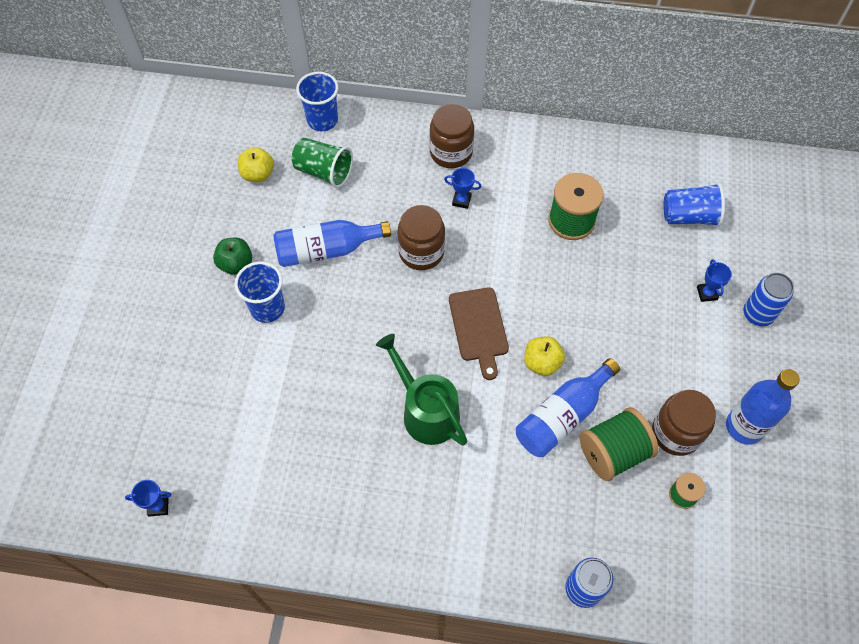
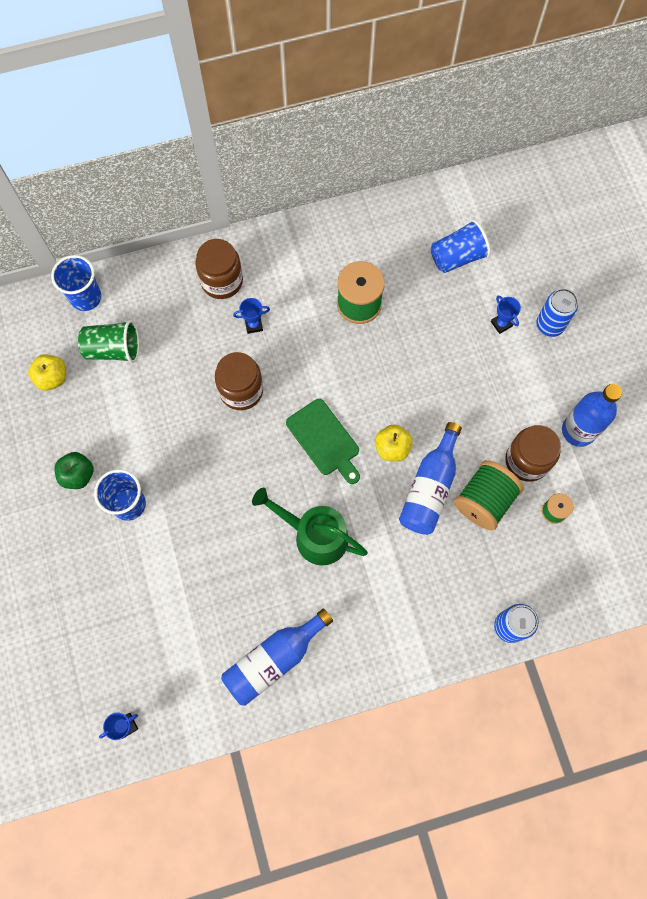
camera: 25 degrees left, 10 degrees up
(326, 250) = (155, 425): blue bottle -> blue bottle (273, 659)
(479, 328) = (324, 440): brown cutting board -> green cutting board

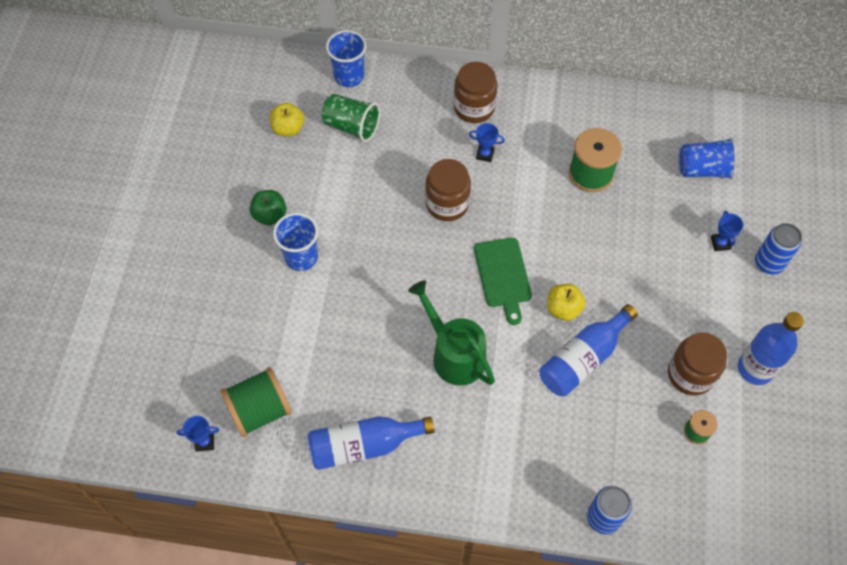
camera: 25 degrees right, 10 degrees down
(484, 501) = (631, 392): green spool -> green spool (260, 410)

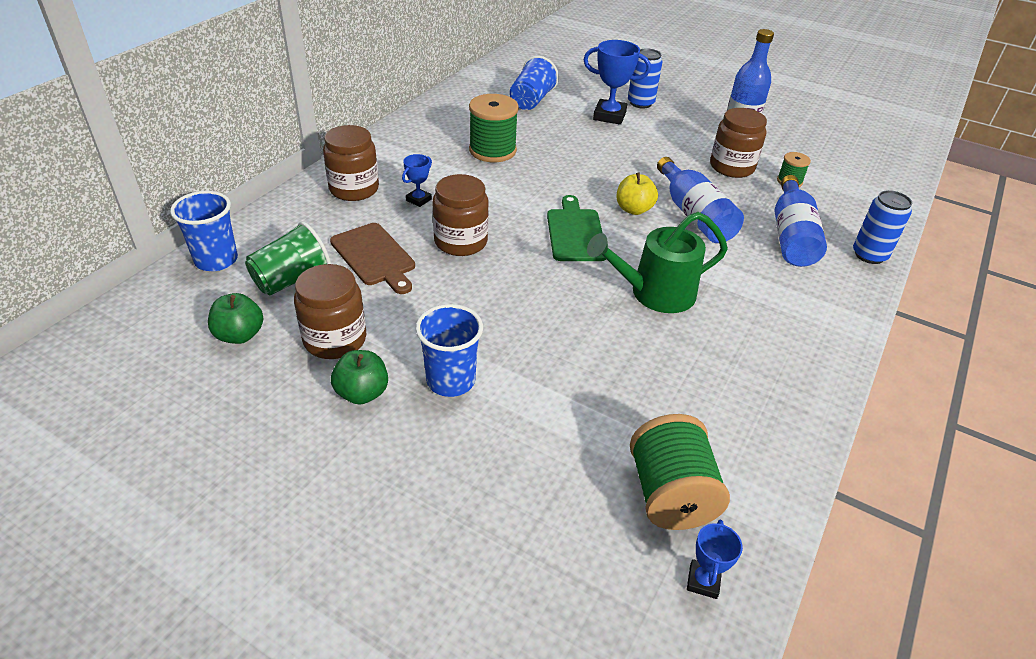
camera: 70 degrees left, 20 degrees down
(288, 129) = (240, 335): yellow apple -> green apple
(308, 179) = (335, 339): none -> brown jar
(364, 445) = (752, 401): blue bottle -> blue bottle (791, 236)
(400, 159) = (374, 256): none -> brown cutting board
(503, 276) = (575, 233): green cutting board -> green cutting board turned 105 degrees counterclockwise
(720, 243) = (609, 116): blue trophy -> blue trophy, size x1.86

